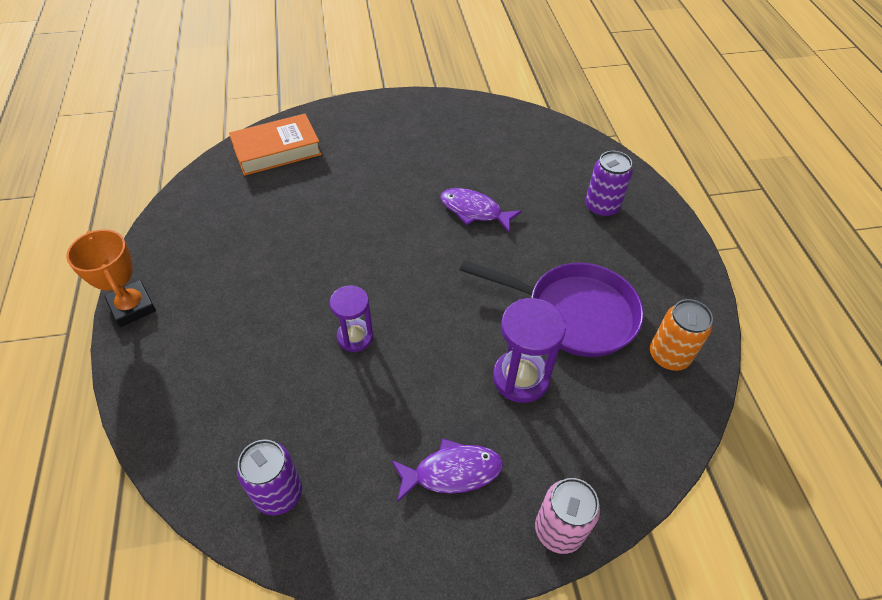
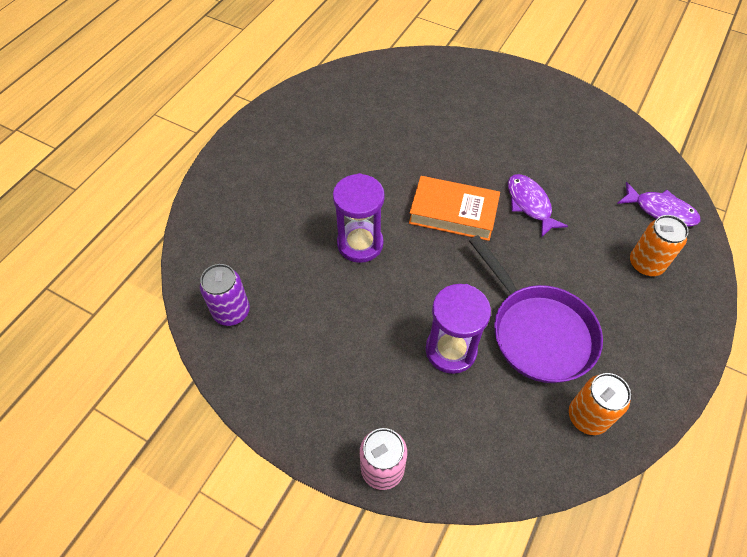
camera: 40 degrees right, 5 degrees up
(132, 307) = (242, 137): orange trophy -> none
(277, 150) = (419, 75): orange book -> orange book (453, 213)
(355, 337) = (360, 244): purple hourglass -> purple hourglass, size x1.51
(452, 472) = (345, 377): purple fish -> purple fish (660, 210)
(601, 207) = (645, 264): purple can -> orange can

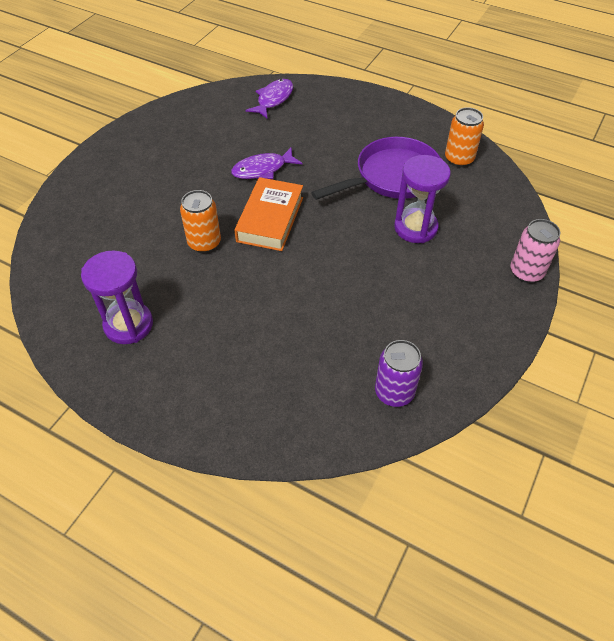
camera: 90 degrees left, 5 degrees down
(360, 244) = (306, 288): purple hourglass -> purple hourglass (128, 325)
(645, 264) = (326, 114): orange can -> orange can (204, 243)

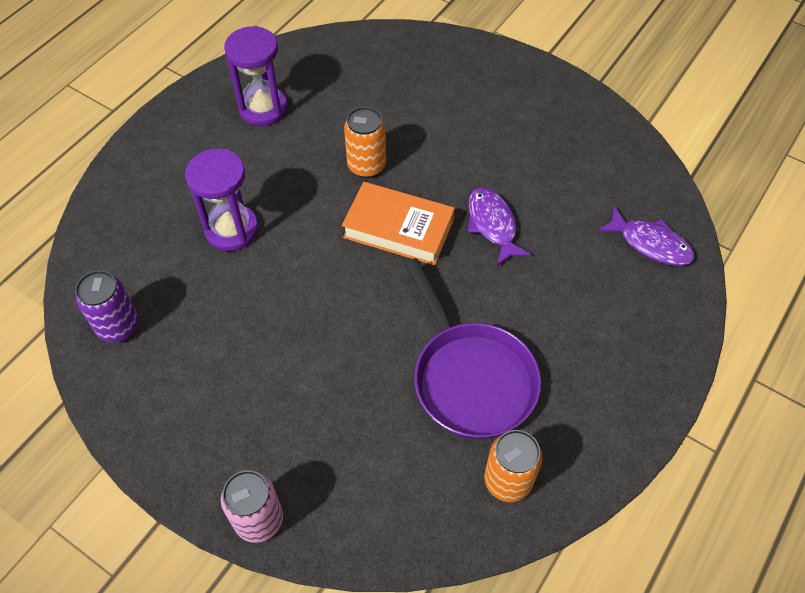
camera: 95 degrees right, 5 degrees up
(415, 228) = (363, 391): purple hourglass -> purple hourglass (231, 230)

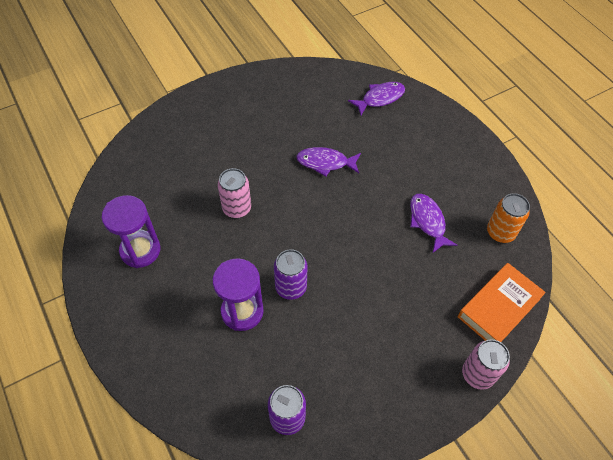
camera: 65 degrees left, 0 degrees up
(286, 263) = (291, 287): none -> purple can
(366, 166) = (237, 208): orange can -> pink can
(398, 229) = (300, 212): orange book -> orange book (498, 308)
(470, 378) = (428, 221): purple pan -> purple fish

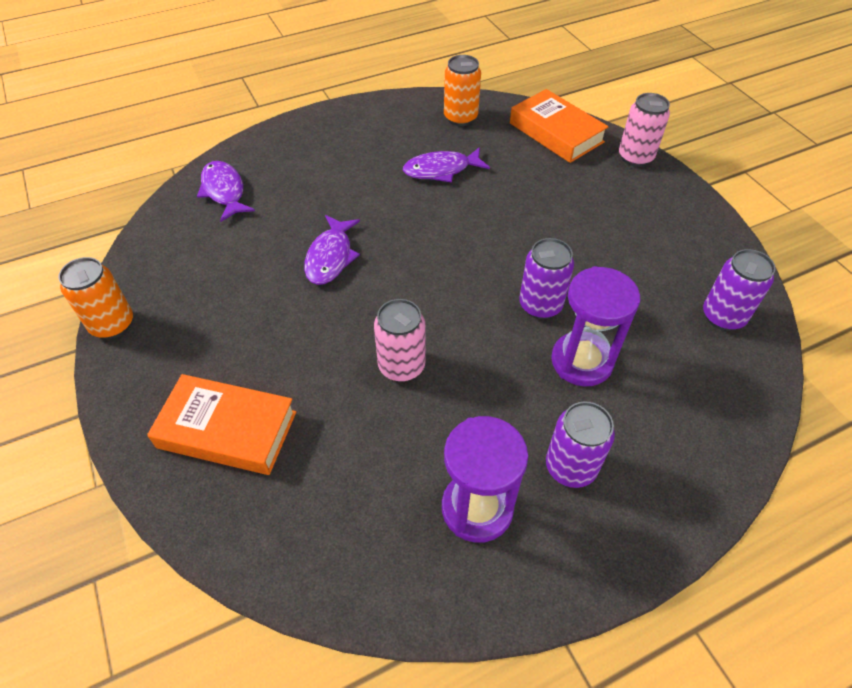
camera: 85 degrees left, 5 degrees down
(162, 299) = (570, 467): none -> purple can
(194, 134) = (227, 430): none -> orange book
(263, 72) = (112, 324): none -> orange can

